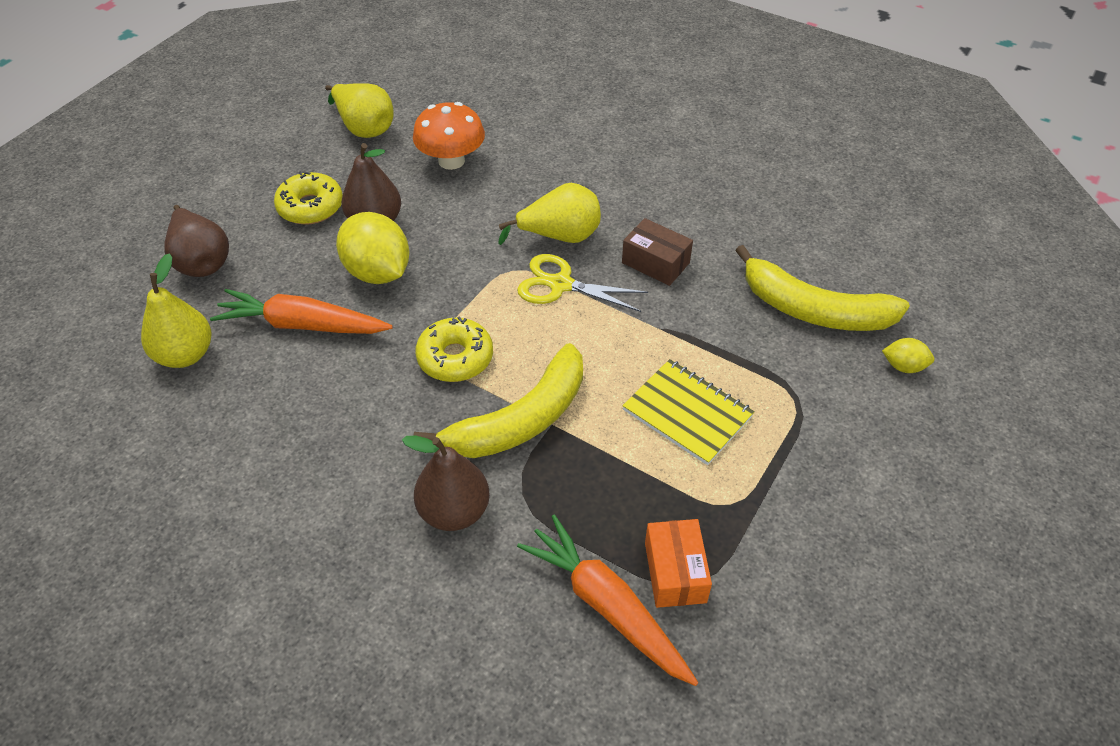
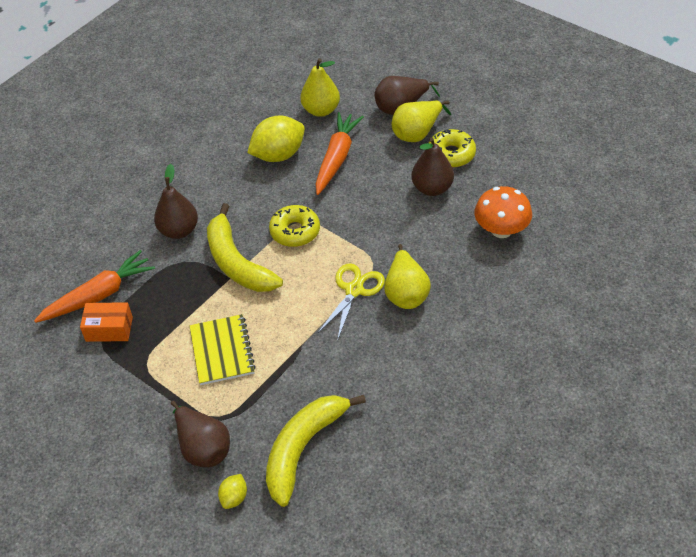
camera: 100 degrees right, 0 degrees up
(364, 128) = (544, 178): yellow pear -> yellow pear (417, 133)
(378, 272) = (380, 191): yellow lemon -> yellow lemon (278, 155)
(655, 263) = (369, 350): brown box -> none
(687, 413) = (222, 351): yellow notebook -> yellow notebook turned 60 degrees counterclockwise
(846, 409) = (203, 447): none -> brown pear

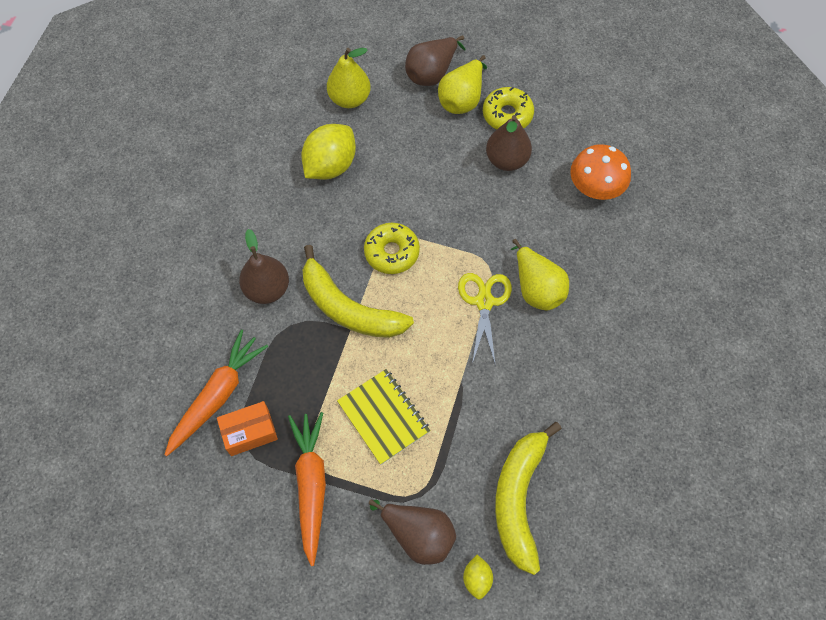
camera: 25 degrees left, 15 degrees up
(337, 158) = (393, 152): orange carrot -> orange carrot (311, 485)

